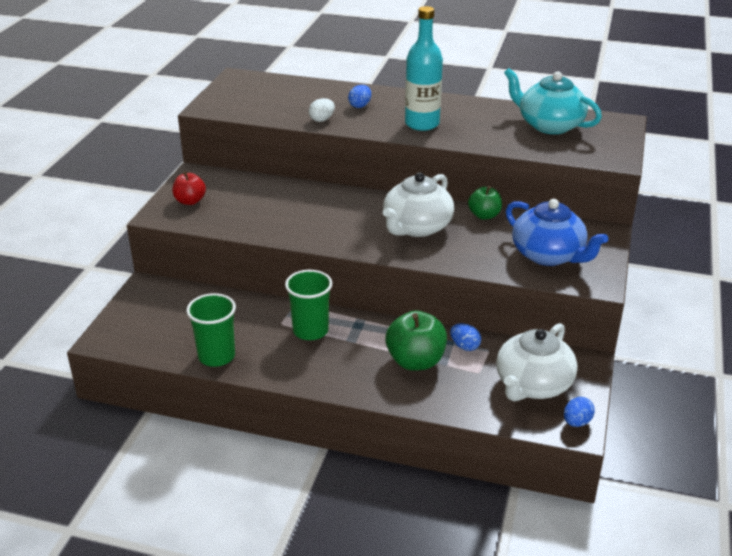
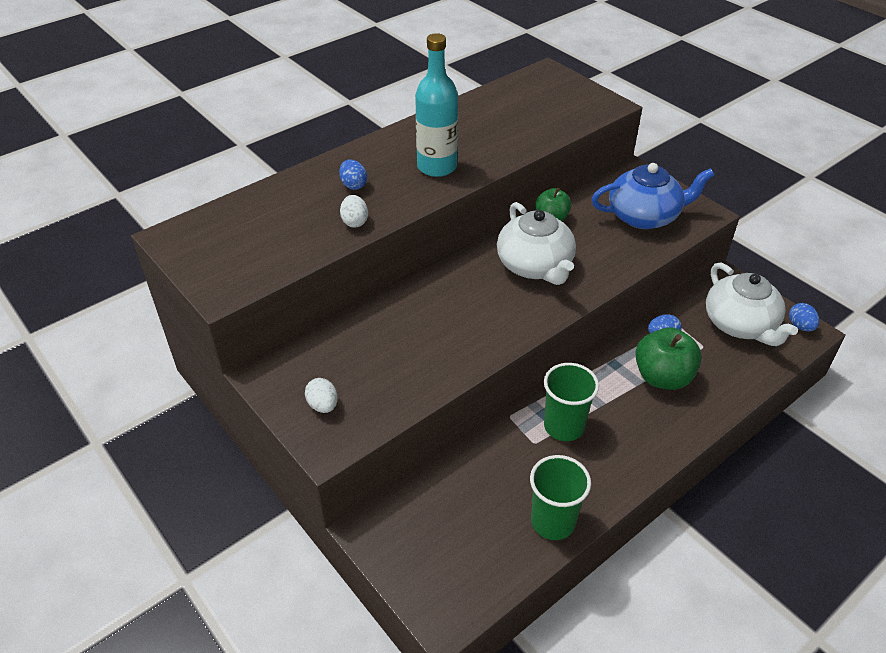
camera: 55 degrees left, 10 degrees up
(190, 201) = (323, 405): red apple -> white egg
(549, 125) = (516, 105): turquoise teapot -> none

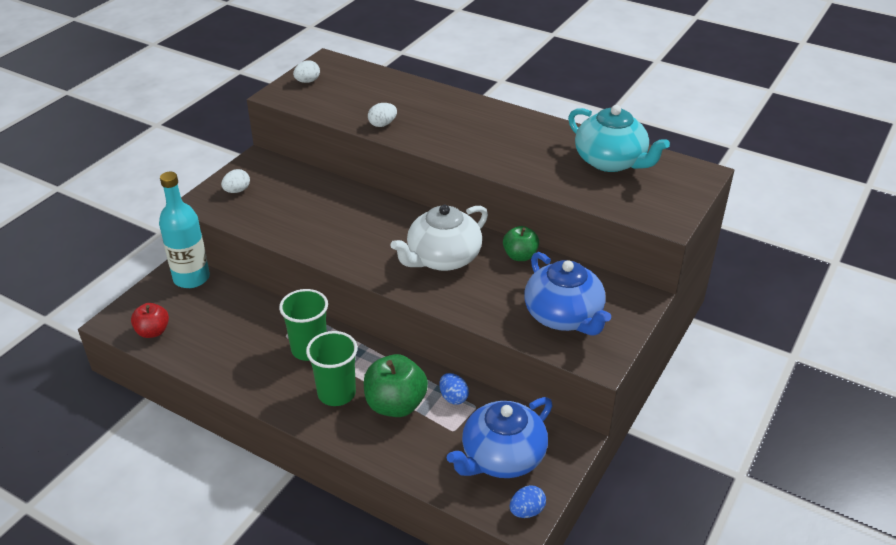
camera: 70 degrees right, 5 degrees down
(210, 261) = (307, 81): none -> white egg
(353, 185) = (430, 113): blue egg -> none
(437, 167) = (481, 144): turquoise bottle -> turquoise bottle (191, 278)
(481, 574) = (153, 331): none -> red apple
(507, 106) = (611, 161): none -> turquoise teapot
(553, 521) = (208, 360): green cup -> green cup (336, 393)
(740, 325) = (502, 457): white teapot -> blue teapot

